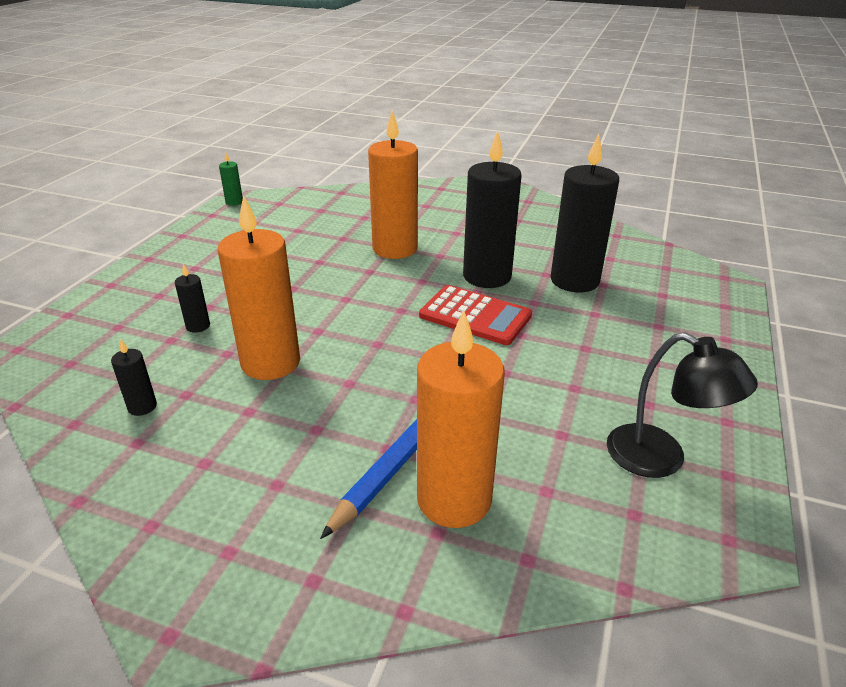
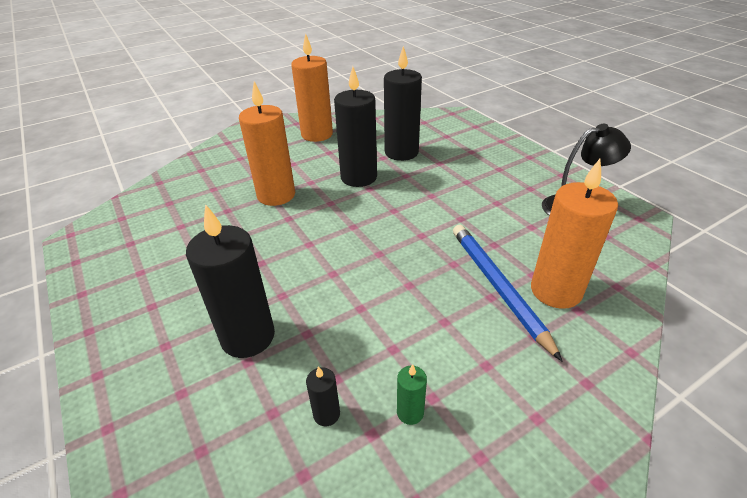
camera: 50 degrees left, 5 degrees up
(198, 326) = (248, 337): black candle -> black candle, size x2.31
(234, 202) = (76, 240): green candle -> green candle (410, 412)
(270, 362) = (346, 313): orange candle -> orange candle (317, 134)
(475, 316) = (395, 202): red calculator -> none

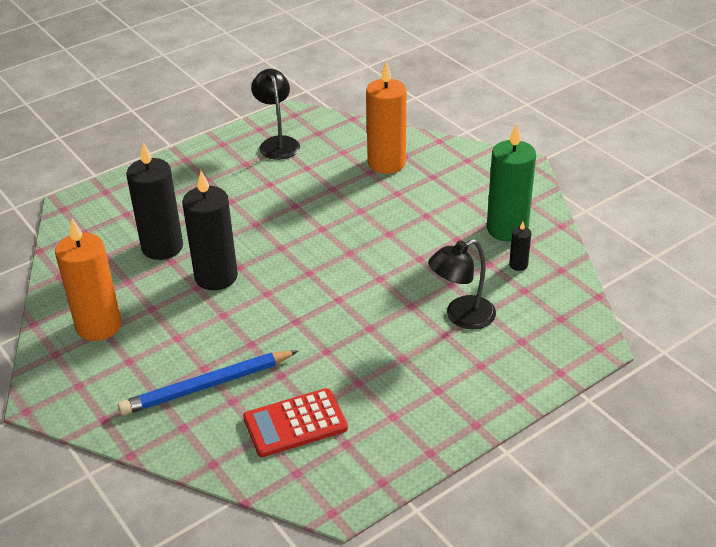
camera: 95 degrees left, 0 degrees up
(170, 217) = (295, 423): none -> red calculator
(248, 337) = (461, 316): black candle -> black lamp
(276, 195) = (250, 339): orange candle -> none
(410, 412) = (507, 229): green candle -> green candle, size x2.31
(497, 286) = (385, 189): blue pencil -> blue pencil (207, 386)

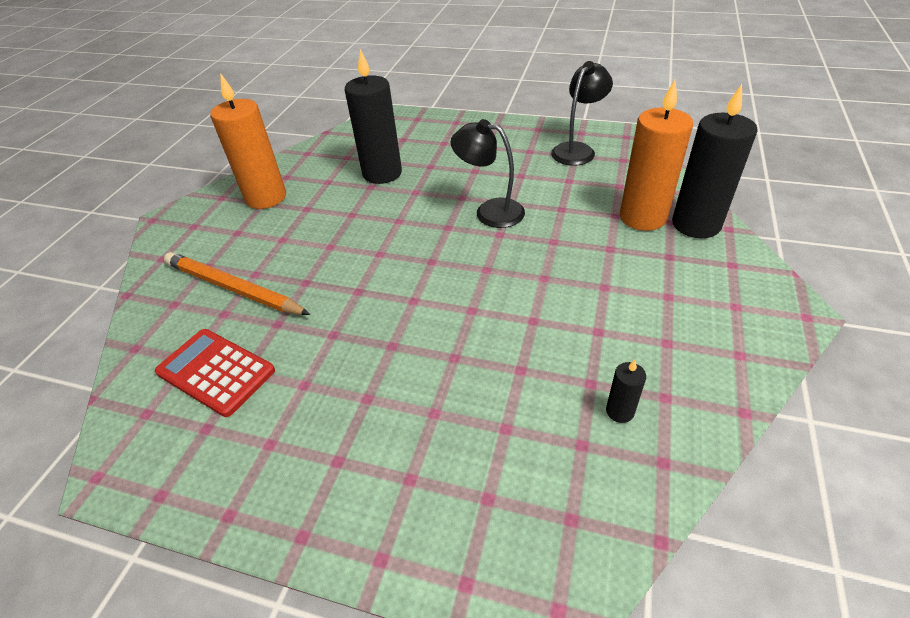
camera: 55 degrees right, 5 degrees up
(207, 386) = (233, 288): blue pencil -> orange pencil
(216, 277) = (373, 216): black candle -> black candle (696, 224)
(461, 316) = (476, 410): black lamp -> black lamp (490, 211)
(507, 229) = (668, 363): green candle -> none

